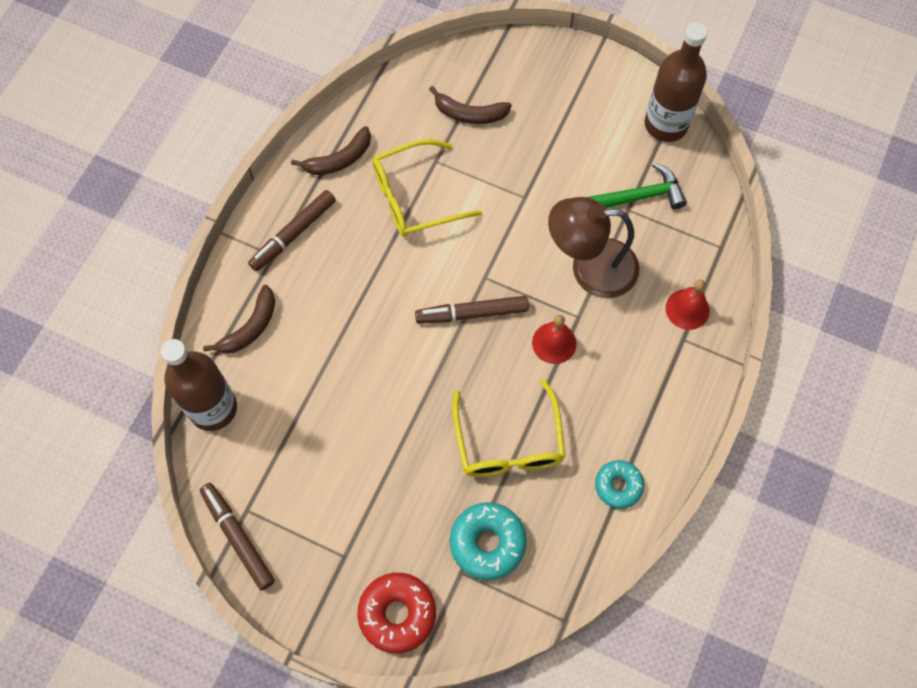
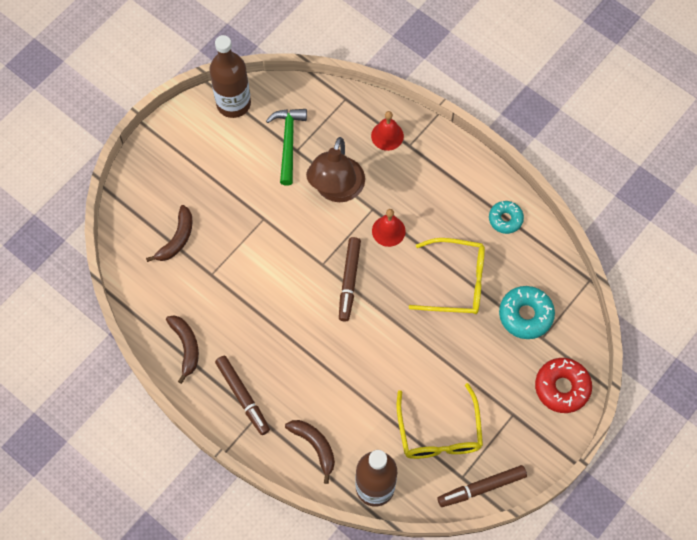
camera: 75 degrees left, 0 degrees up
(415, 197) = (238, 297): yellow glasses -> yellow glasses (439, 432)

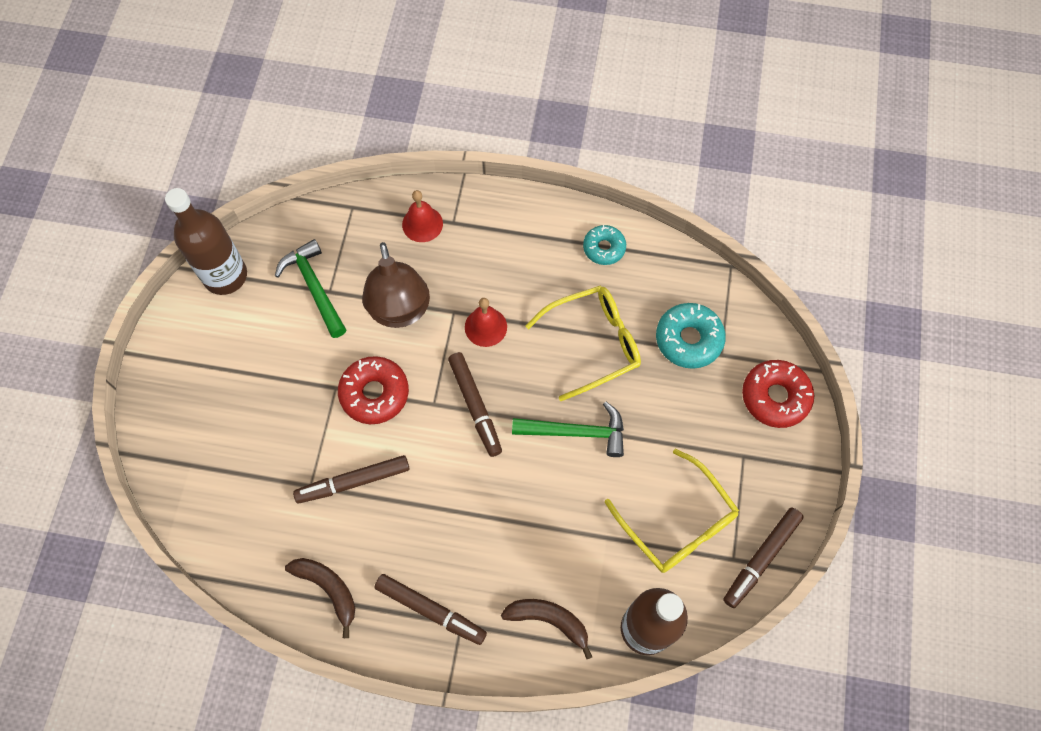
camera: 30 degrees left, 0 degrees up
(177, 239) = (245, 466): brown banana -> none
(240, 287) = (353, 481): none -> brown marker
(287, 236) = (374, 393): none -> red donut
(407, 335) = (576, 432): none -> green hammer

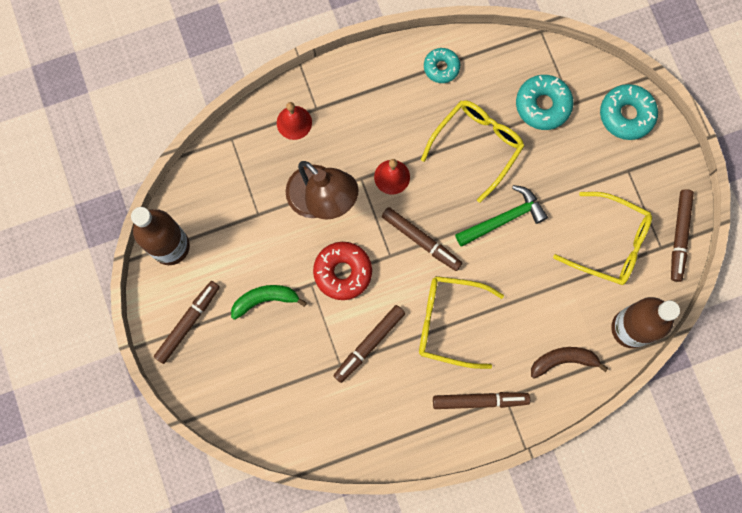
camera: 30 degrees left, 10 degrees up
(191, 358) = (188, 323): none -> brown marker
(279, 377) = (265, 300): none -> green banana
(314, 287) = (245, 217): green hammer -> none
(328, 589) = (400, 428): brown banana -> none
(451, 507) = (450, 322): none -> yellow glasses
(775, 397) = (626, 115): red donut -> turquoise donut

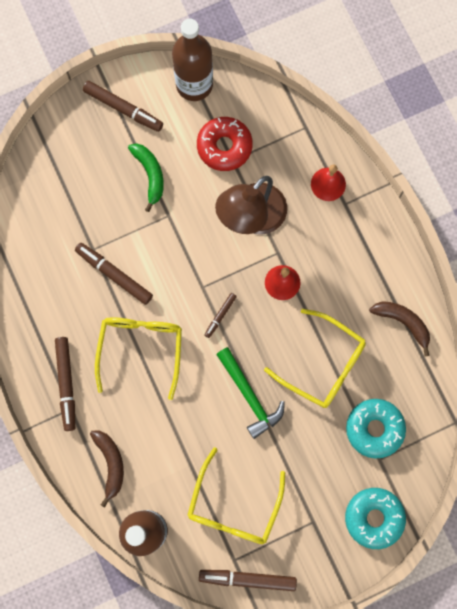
camera: 85 degrees right, 0 degrees up
(343, 272) = (182, 244): red donut -> red donut (224, 147)
(421, 240) = (220, 316): brown marker -> brown marker, size x0.55
(441, 67) = (403, 322): turquoise donut -> brown banana

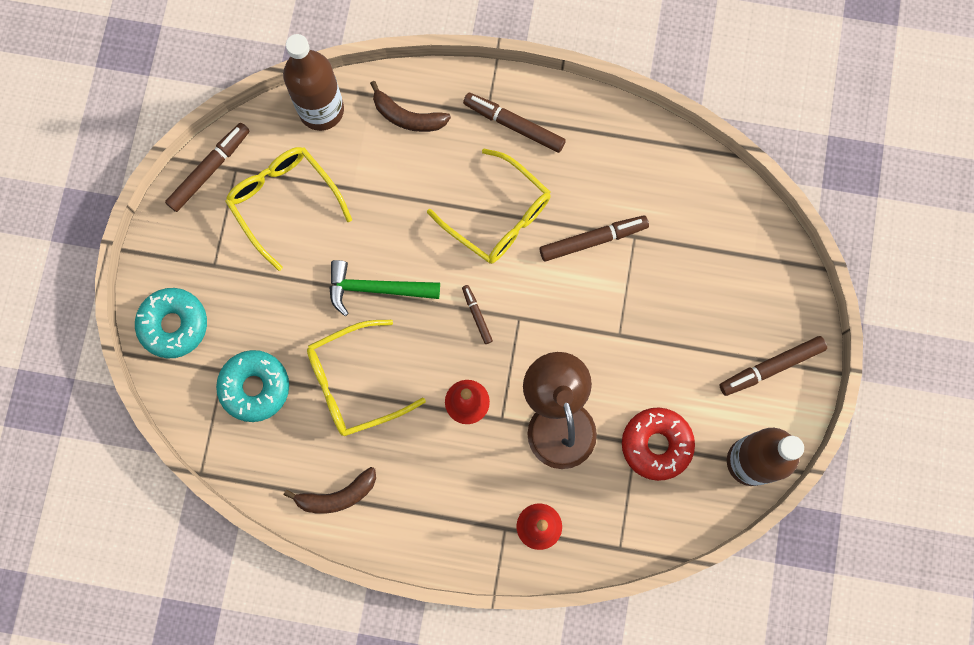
camera: 125 degrees right, 0 degrees up
(150, 175) = (677, 346): green banana -> none

